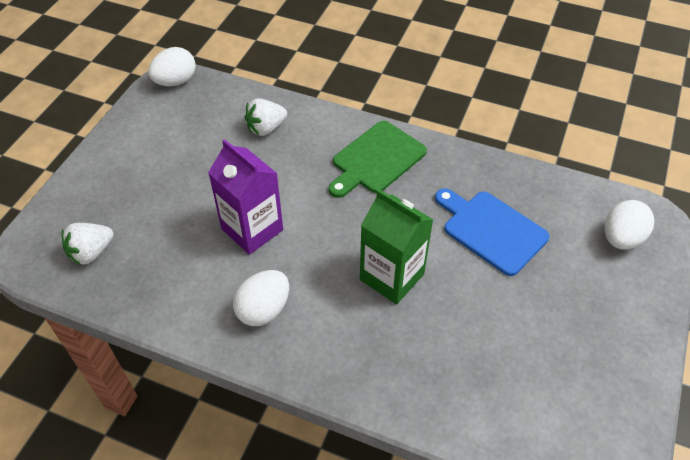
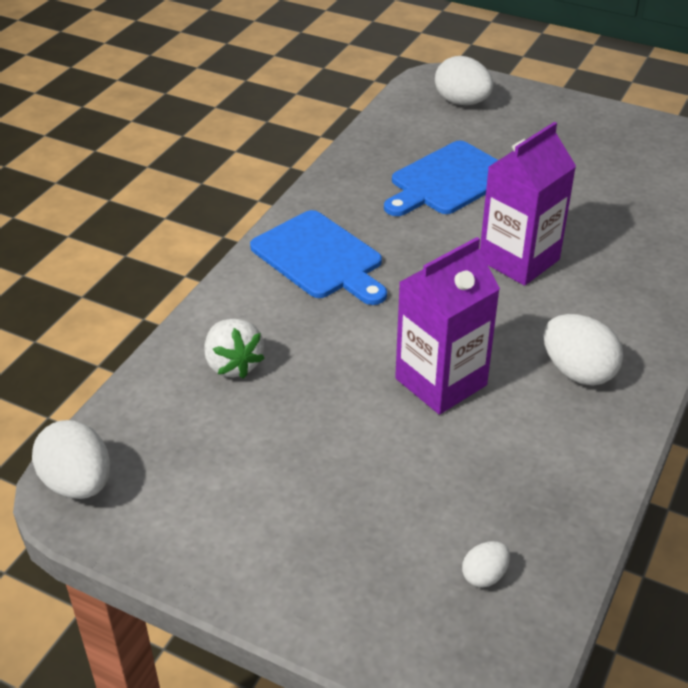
camera: 85 degrees left, 10 degrees down
(91, 252) = (484, 575): white strawberry -> white egg
(376, 159) = (320, 258): green cutting board -> blue cutting board
(392, 277) = (519, 260): green carton -> purple carton

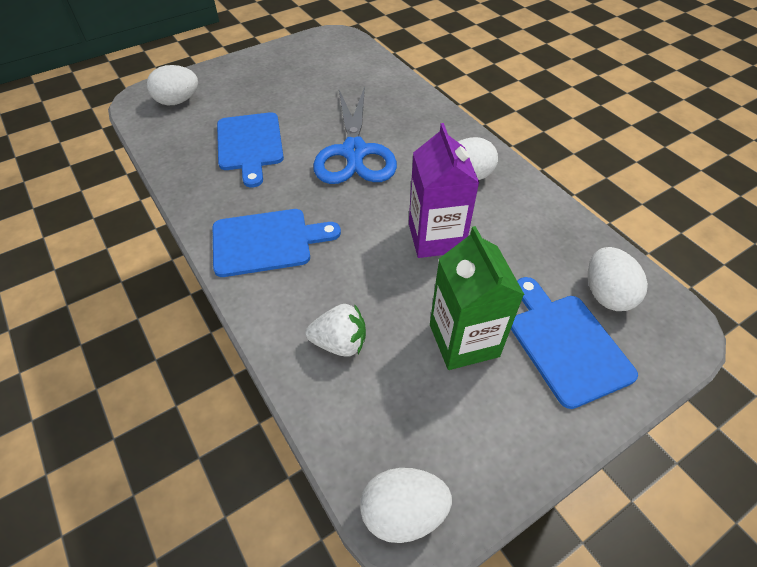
camera: 60 degrees left, 10 degrees up
(306, 459) = (464, 340): none -> green carton
(368, 554) = (566, 344): none -> blue cutting board
(484, 575) = (606, 294): white egg -> white egg, size x1.88
(519, 260) = (354, 152): purple carton -> blue scissors

